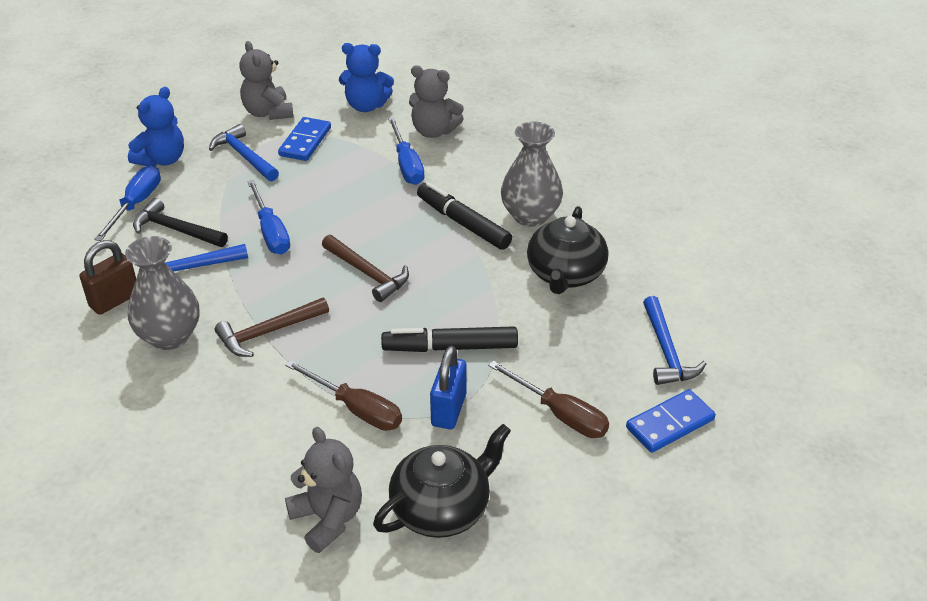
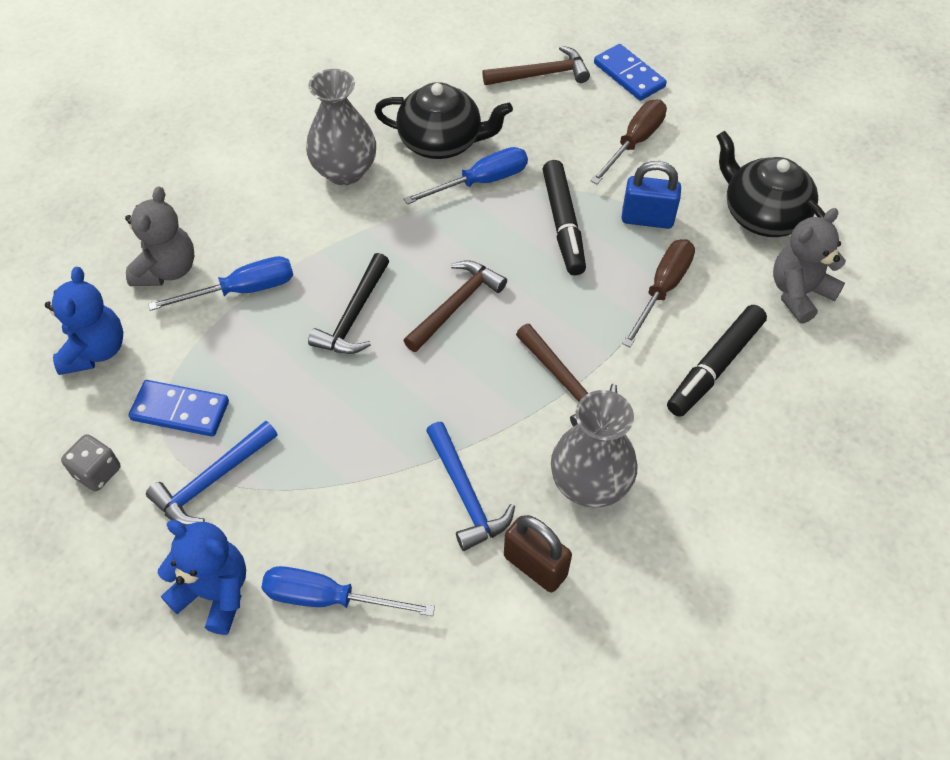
camera: 95 degrees left, 15 degrees up
(176, 229) = (385, 529): black hammer -> black hammer (353, 315)
(268, 112) = (97, 472): grey teddy bear -> grey dice
(271, 232) = (385, 415): blue screwdriver -> blue screwdriver (481, 182)
(463, 223) = (360, 227): black marker -> black marker (715, 366)
(666, 351) = (541, 75): blue hammer -> brown hammer

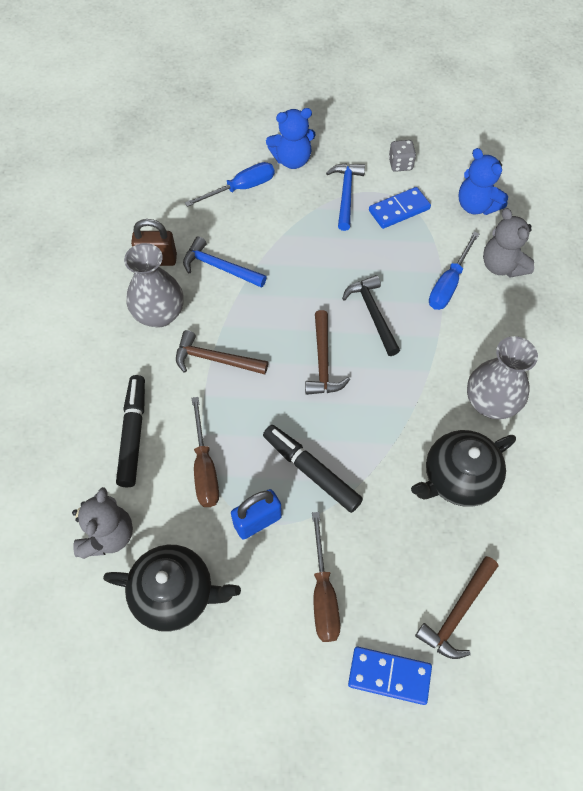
camera: 140 degrees right, 5 degrees up
(481, 182) = (397, 464): blue screwdriver -> none

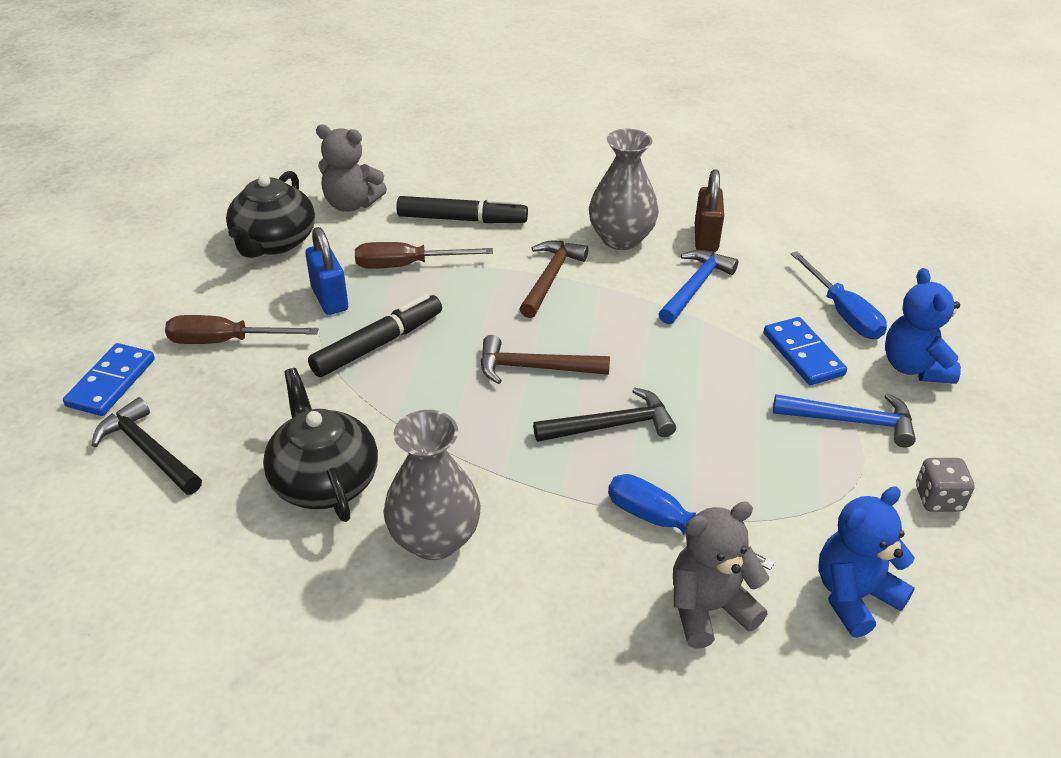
camera: 95 degrees right, 20 degrees down
(399, 210) = (826, 483): blue domino -> blue domino (803, 354)
(457, 613) = (148, 450): brown hammer -> black hammer

